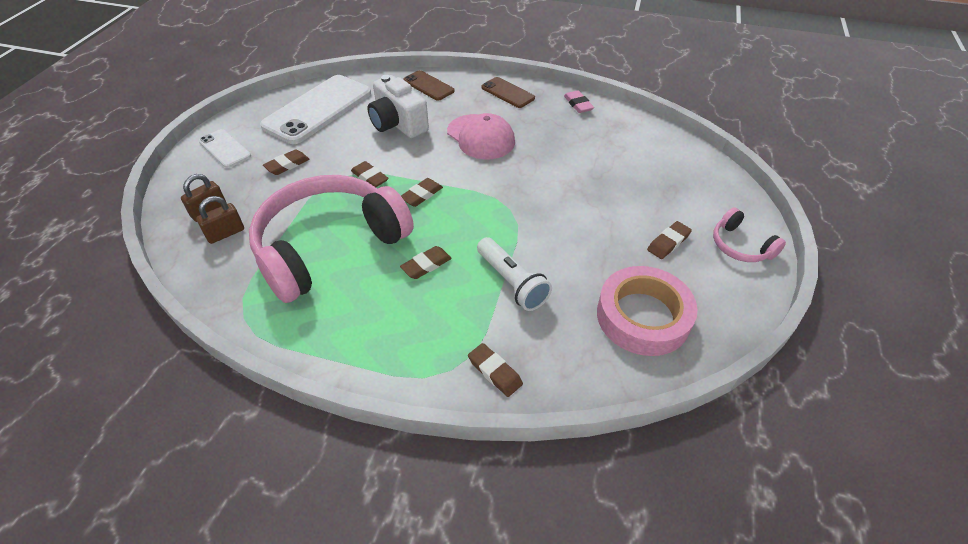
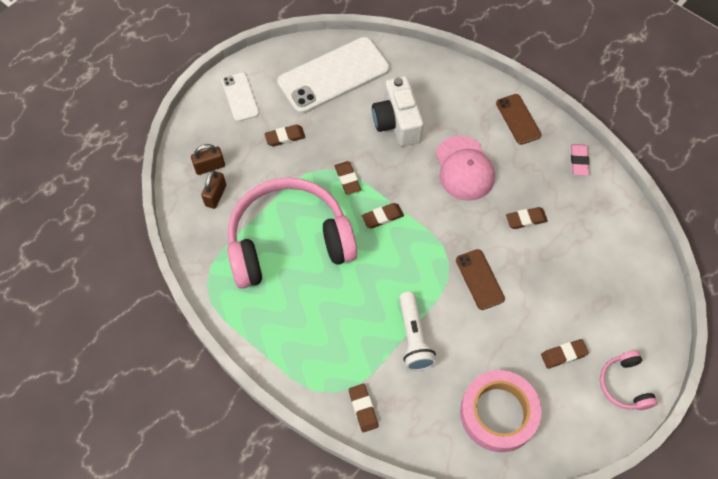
camera: 25 degrees right, 15 degrees up
(225, 233) = (216, 195): brown padlock -> brown padlock turned 60 degrees counterclockwise
(426, 265) = (355, 292): brown eraser -> brown eraser (526, 219)
(428, 86) = (446, 81): brown phone -> brown phone (479, 279)

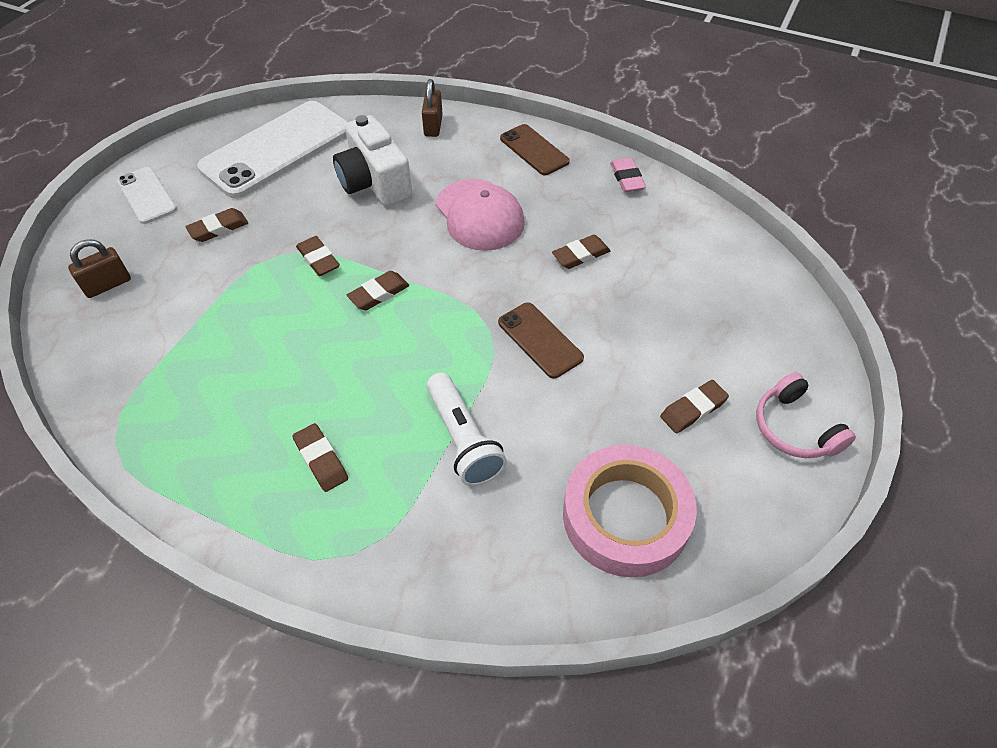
camera: 15 degrees left, 10 degrees down
(216, 195) = (120, 319): brown padlock -> brown padlock (433, 126)
(289, 242) = (243, 354): pink headphones -> none
(363, 408) = (407, 566): brown eraser -> brown eraser (321, 460)

